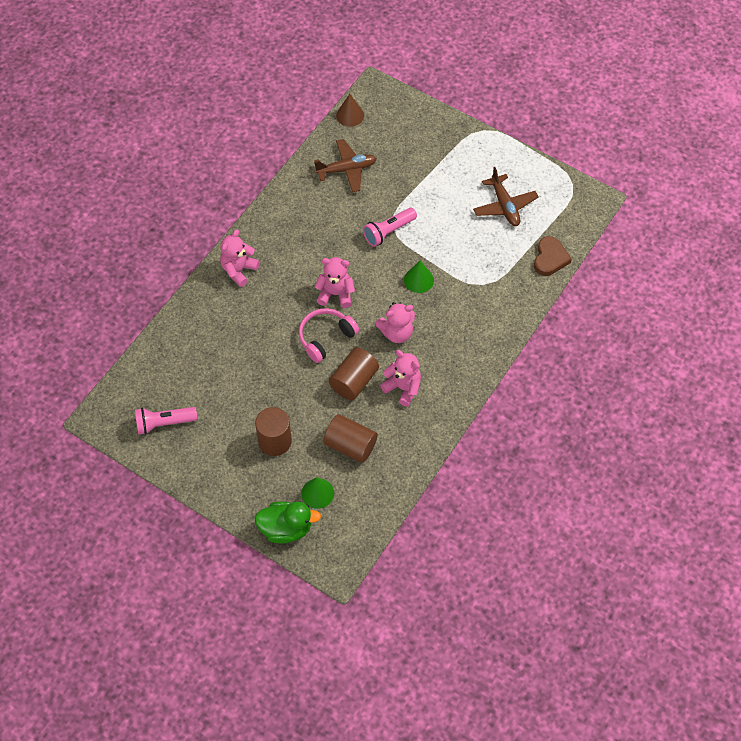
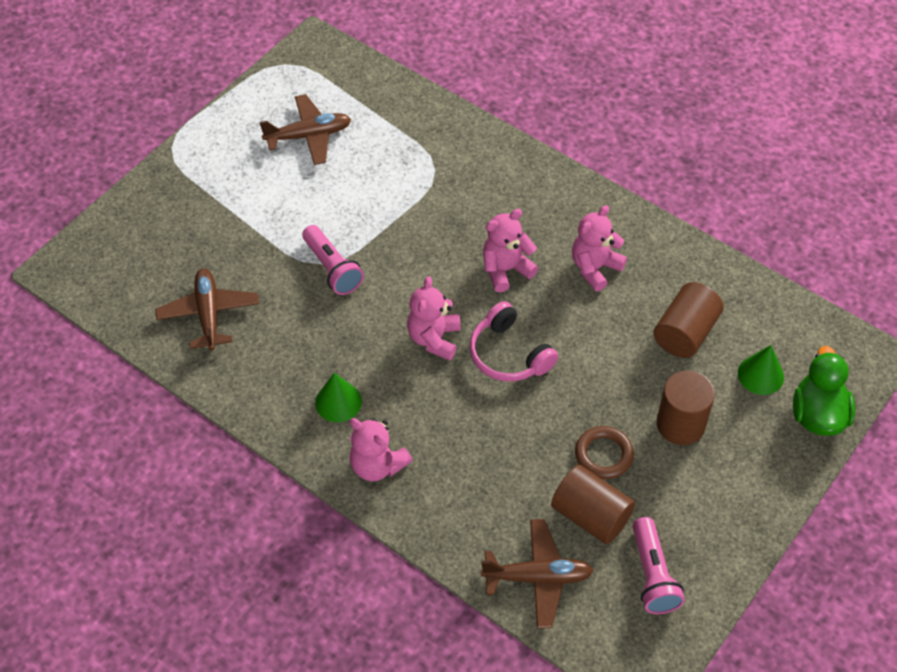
camera: 85 degrees left, 5 degrees down
(162, 360) = (538, 577): none -> brown plane
(249, 395) = (603, 455): none -> brown ring
(350, 115) = (104, 304): brown cone -> none
(354, 381) = (583, 324): brown cylinder -> brown cylinder (591, 515)
(396, 333) = (506, 270): pink teddy bear -> pink teddy bear turned 105 degrees counterclockwise
(418, 280) = (420, 239): green cone -> green cone (338, 402)
(550, 258) = (401, 97): brown heart -> none

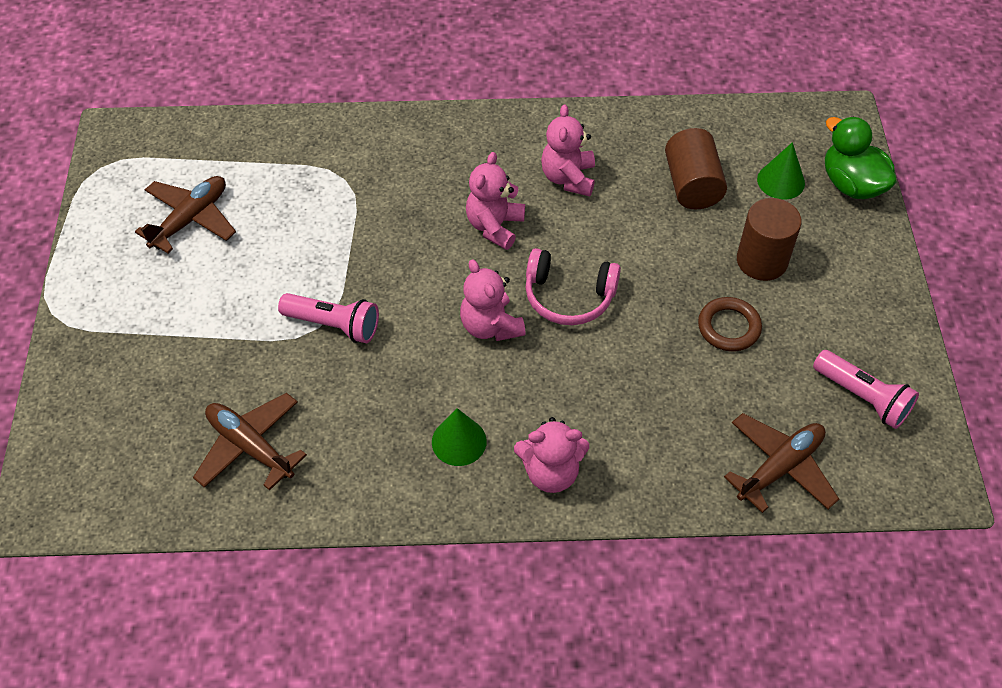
camera: 40 degrees left, 0 degrees up
(591, 515) = (768, 384): brown cylinder -> none

